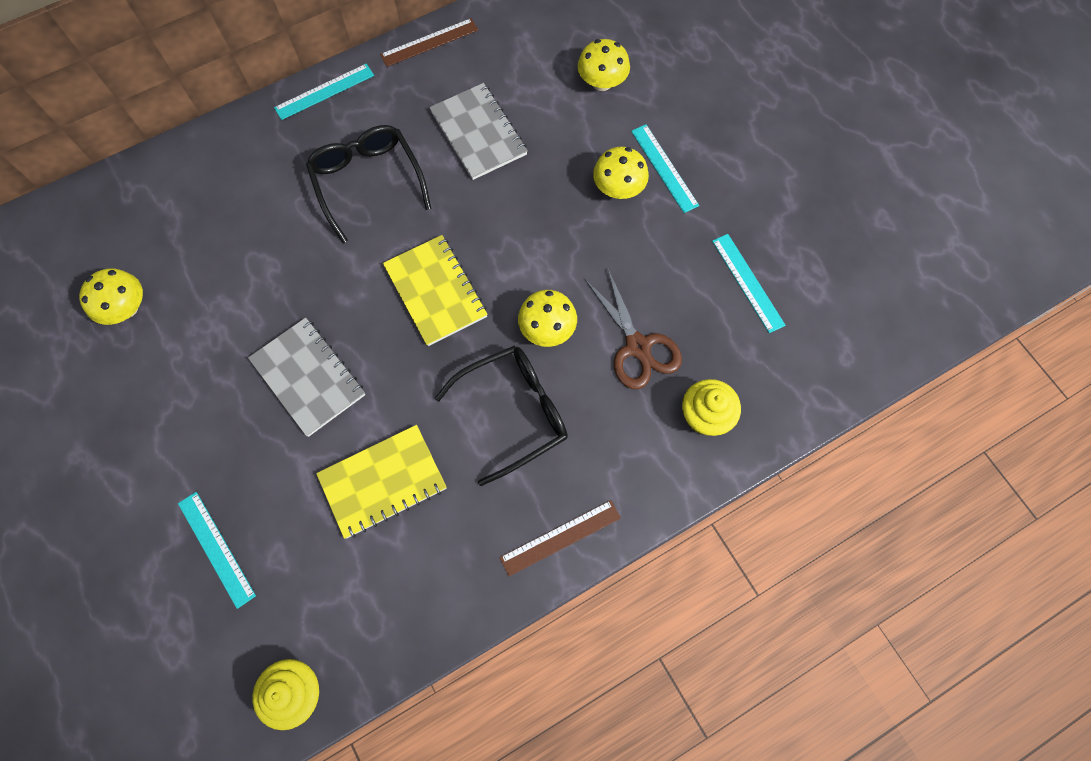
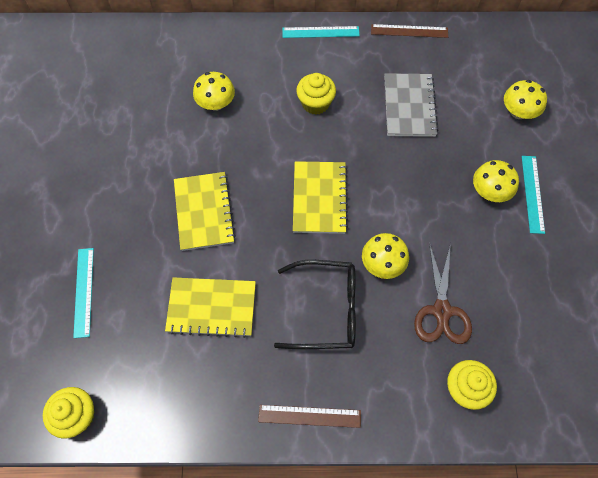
camera: 30 degrees right, 5 degrees down
(126, 308) = (120, 110): yellow mushroom -> yellow mushroom (216, 103)
(308, 377) = (204, 212): grey notebook -> yellow notebook
(367, 182) = (315, 103): black glasses -> yellow cupcake
(747, 282) = (552, 308): turquoise ruler -> none

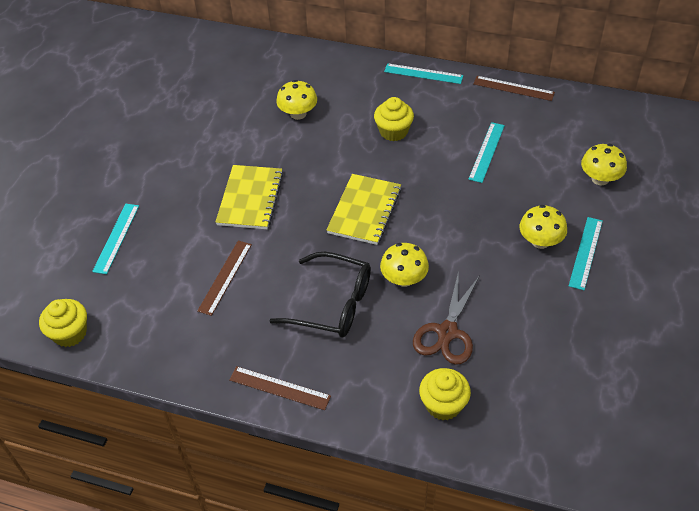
camera: 20 degrees right, 15 degrees down
(212, 307) = (225, 277): yellow notebook -> brown ruler
(409, 106) = (486, 152): grey notebook -> turquoise ruler

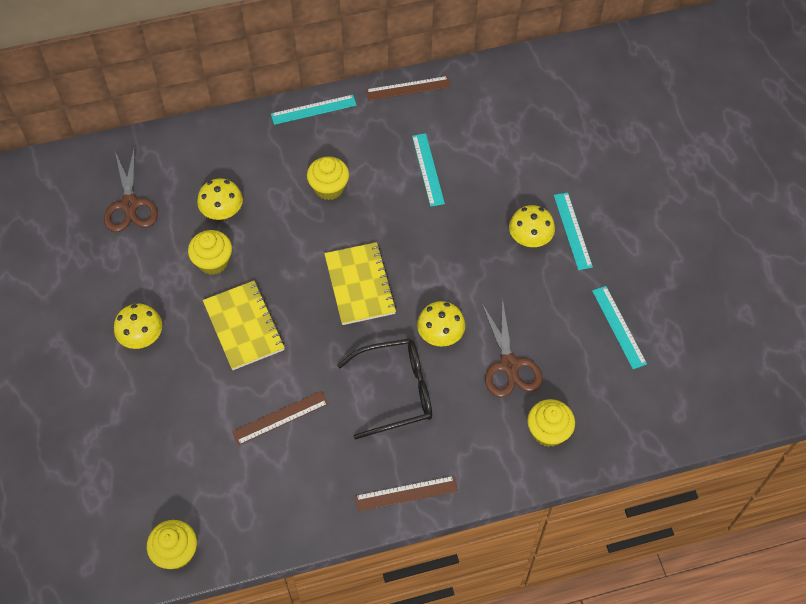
camera: 35 degrees left, 10 degrees up
(116, 238) = (143, 435): turquoise ruler -> turquoise ruler (619, 327)
(225, 277) = (280, 418): brown ruler -> brown ruler turned 75 degrees clockwise
(235, 82) = (130, 205): none -> brown scissors
(264, 144) = (213, 261): none -> yellow cupcake
(600, 179) = (541, 151): yellow mushroom -> yellow mushroom (142, 337)

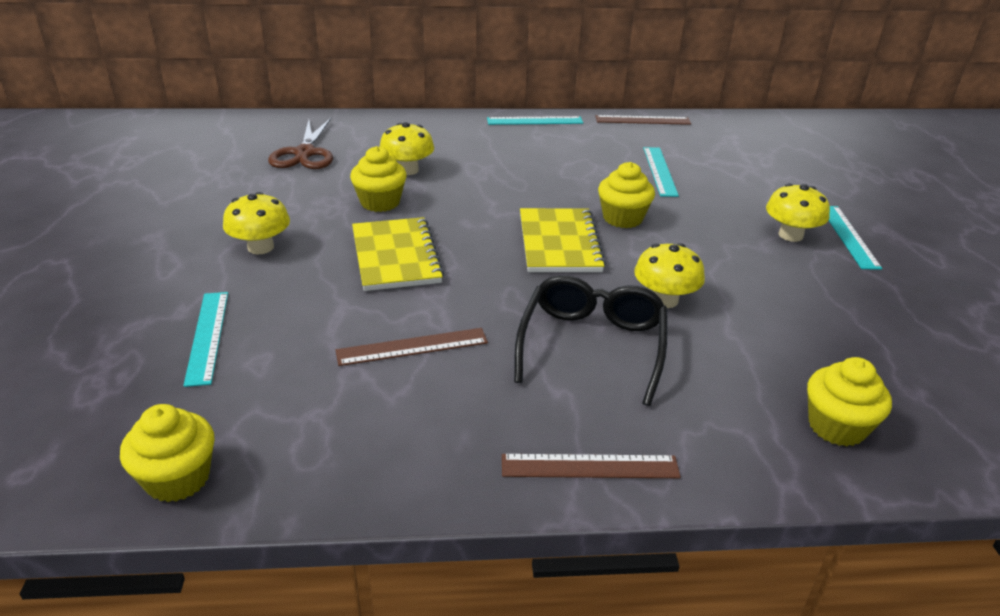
camera: 10 degrees right, 25 degrees down
(329, 188) = (538, 169): yellow cupcake -> yellow cupcake (622, 218)
(396, 391) = (592, 345): black glasses -> black glasses turned 75 degrees counterclockwise
(509, 365) = (767, 344): brown scissors -> none
(619, 327) = (933, 329): turquoise ruler -> turquoise ruler (207, 336)

